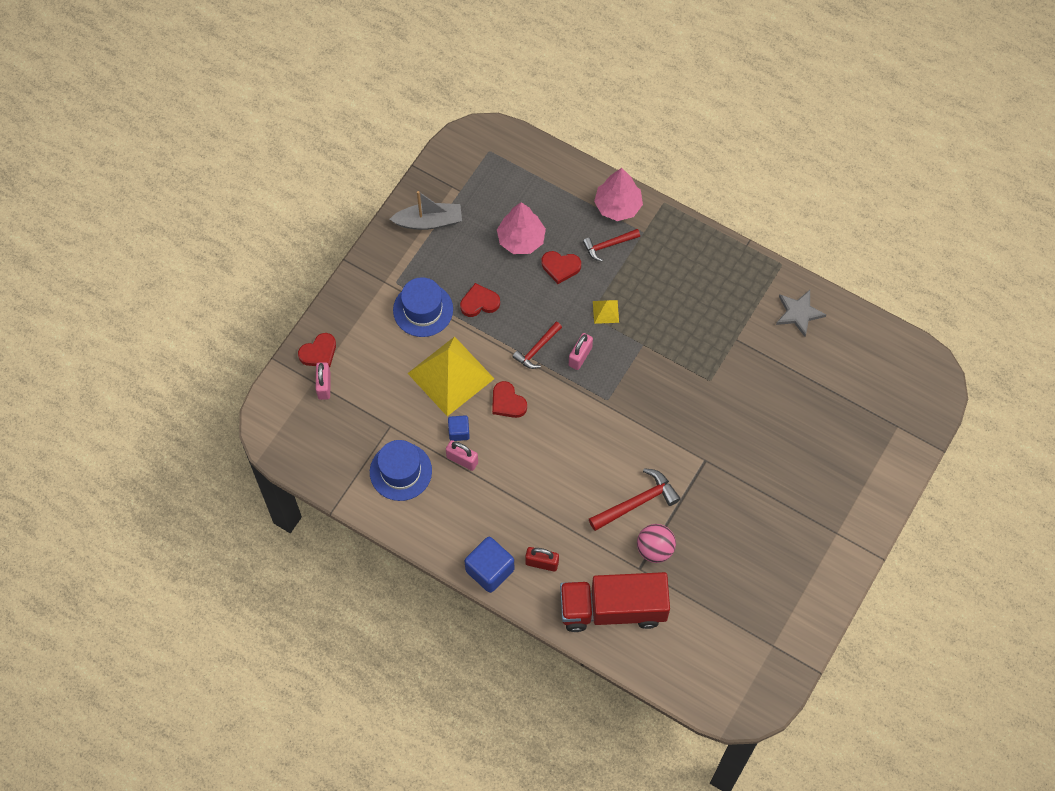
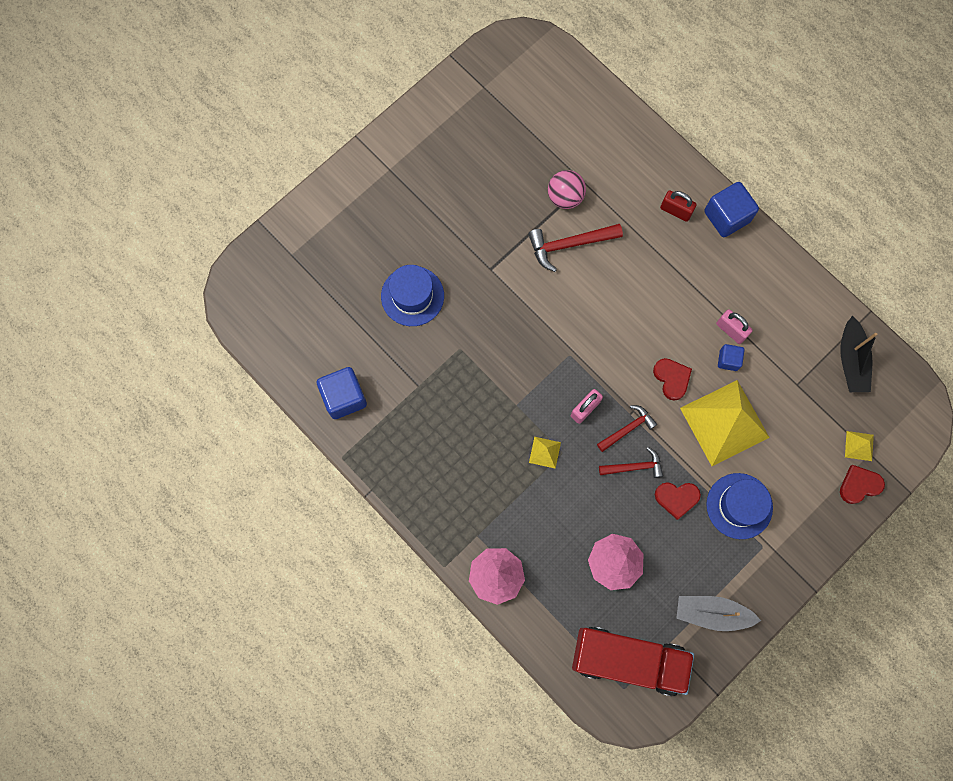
camera: 165 degrees left, 10 degrees up
(324, 386) = (859, 446): pink padlock -> yellow pyramid
(343, 460) = (851, 360): none -> black boat
(400, 471) = (795, 334): blue hat -> blue hat (412, 296)
(560, 267) = (579, 517): red heart -> none
(608, 245) = (520, 530): red hammer -> red hammer (634, 467)
(612, 609) = (620, 153): red truck -> red truck (628, 660)
(799, 313) = (344, 397): grey star -> blue cube

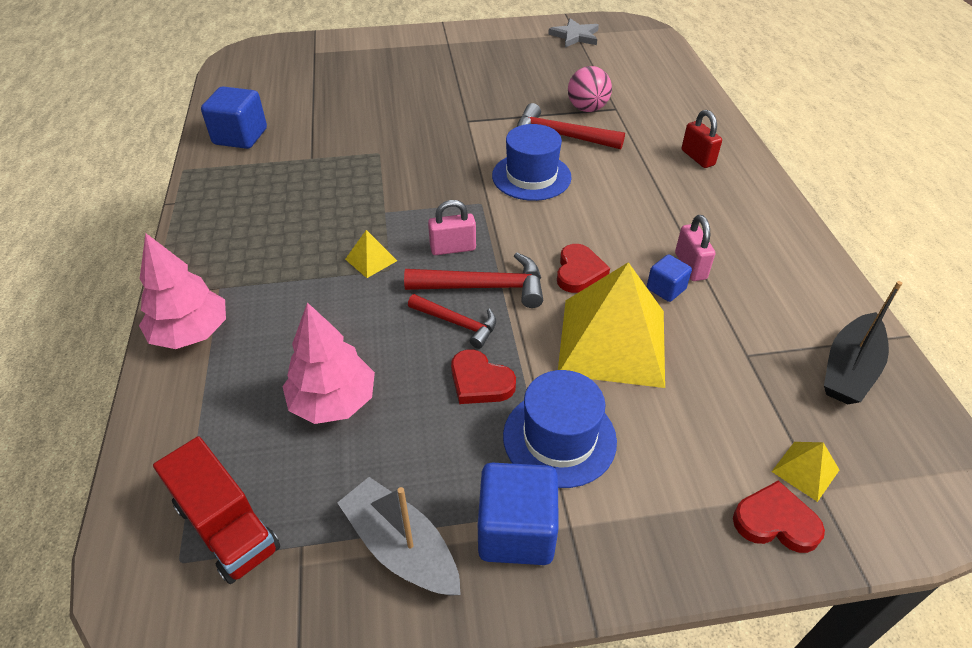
camera: 35 degrees right, 30 degrees down
(412, 296) = (378, 107): blue hat -> blue hat (531, 176)
(485, 91) = (575, 36): none -> grey star
(627, 429) = (484, 287): red hammer -> red hammer, size x1.53
(628, 660) = (227, 527): red truck -> red truck, size x0.65
(726, 216) = (755, 183): blue cube -> blue cube (516, 531)

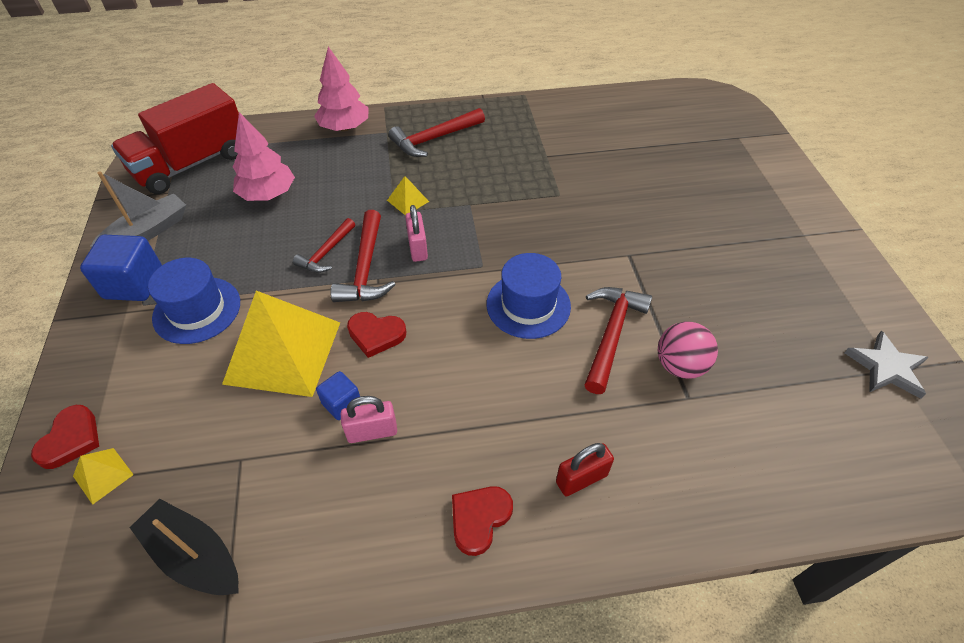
camera: 90 degrees right, 5 degrees up
(227, 527) = (192, 164): red truck -> red truck, size x1.54
(240, 137) = (574, 114): blue cube -> none
(251, 242) = (434, 139): none -> red hammer
(480, 381) = (263, 266): red heart -> red heart (479, 519)

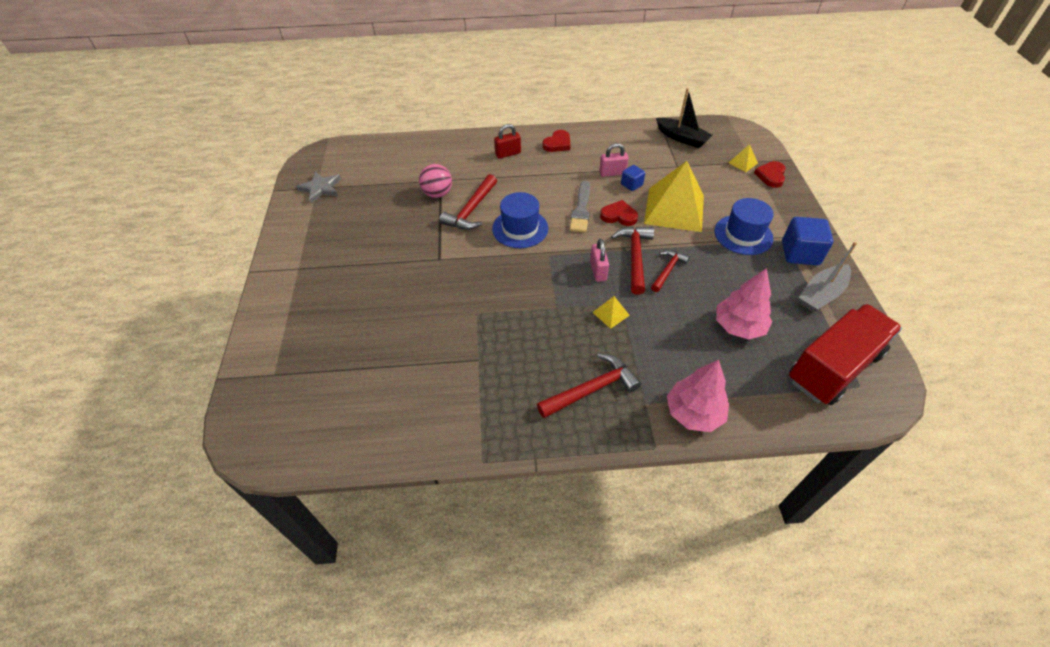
camera: 175 degrees left, 0 degrees up
(435, 344) = (581, 209): none -> grey brush

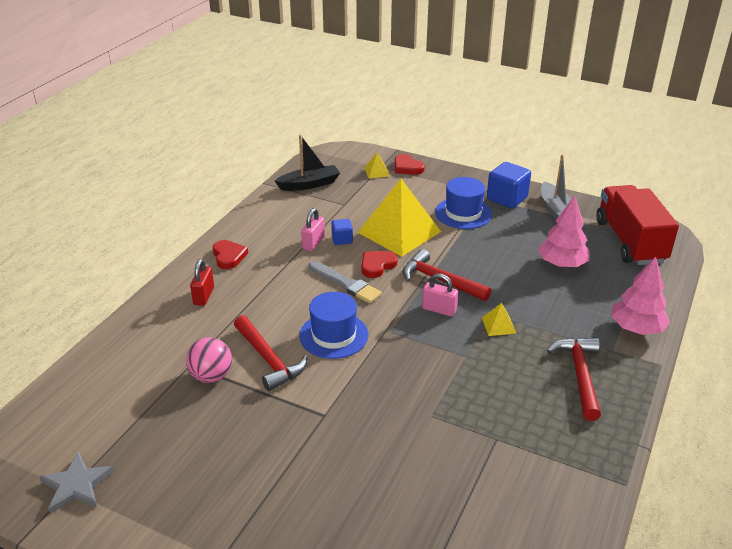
camera: 60 degrees left, 15 degrees down
(667, 270) = (471, 270): red hammer -> none

